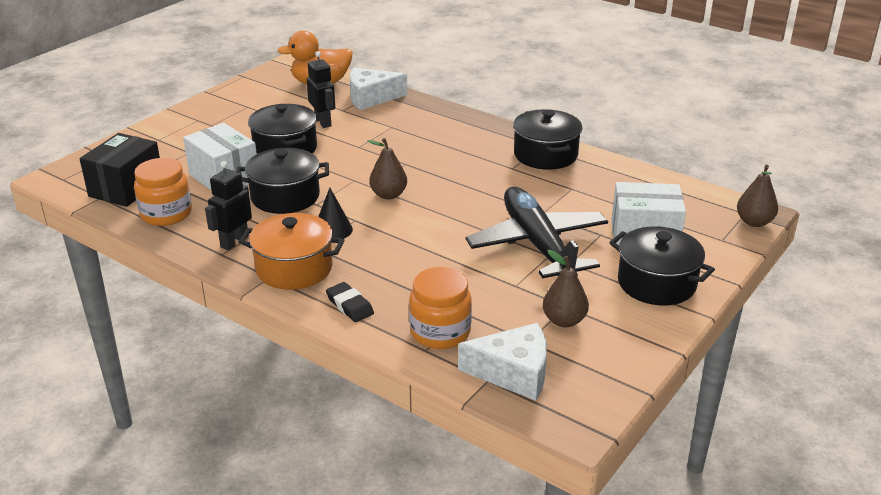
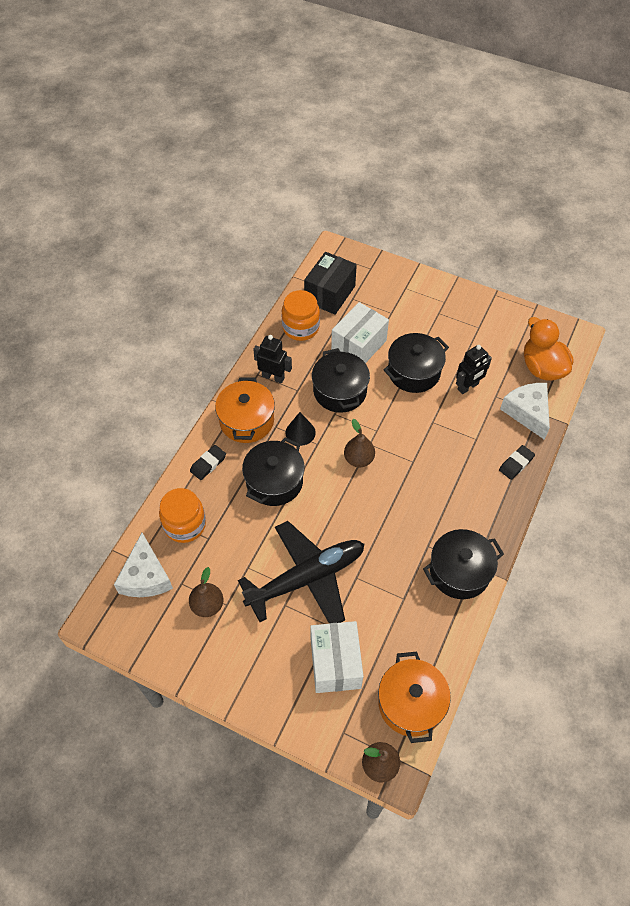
camera: 80 degrees right, 25 degrees up
(126, 188) = (330, 294): black box -> black box turned 75 degrees counterclockwise
(430, 111) = (516, 464): none -> black eraser
(656, 283) = (266, 673): black pot -> black pot (274, 482)
(688, 198) = (411, 703): none -> orange pot

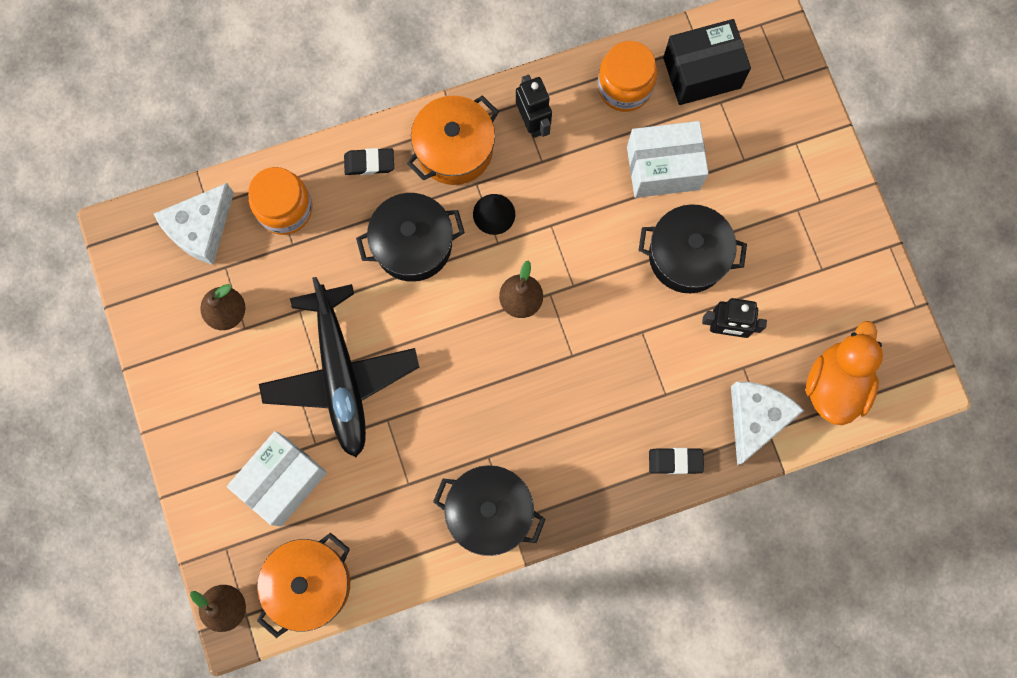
camera: 45 degrees right, 20 degrees up
(306, 578) = (340, 374): black plane -> black plane turned 60 degrees clockwise
(340, 391) = (584, 204): black pot -> none

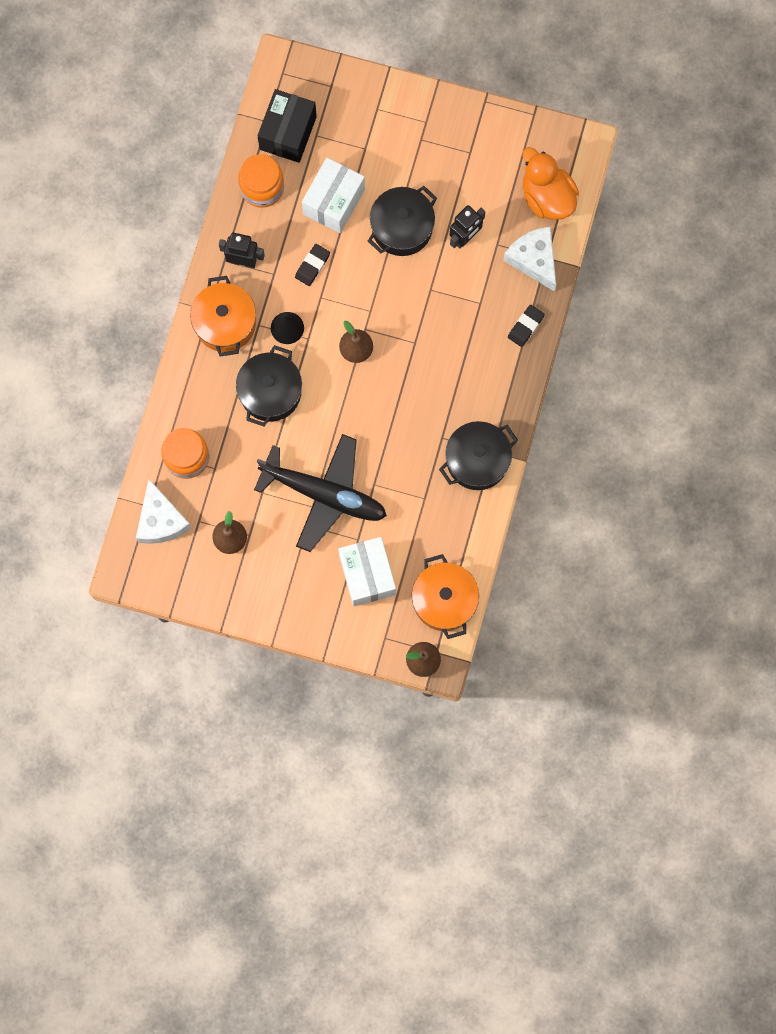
camera: 55 degrees left, 0 degrees up
(369, 163) = (195, 383): black eraser -> black eraser (312, 266)

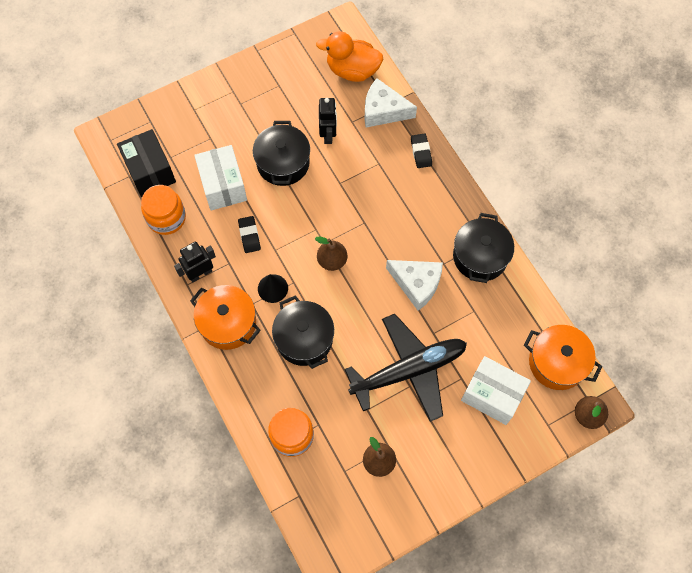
camera: 45 degrees left, 10 degrees down
(161, 520) = (318, 497): white cheese -> white cheese (417, 284)

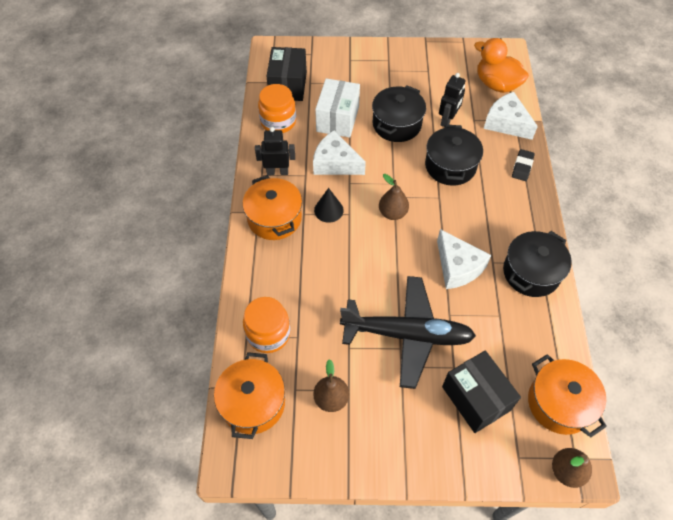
camera: 30 degrees right, 10 degrees down
(249, 235) = (335, 163): black eraser -> white cheese
(304, 339) = (330, 261): black pot -> black pot (450, 166)
(317, 503) = (253, 403): none -> orange pot
(492, 395) = (476, 398): white box -> black box

